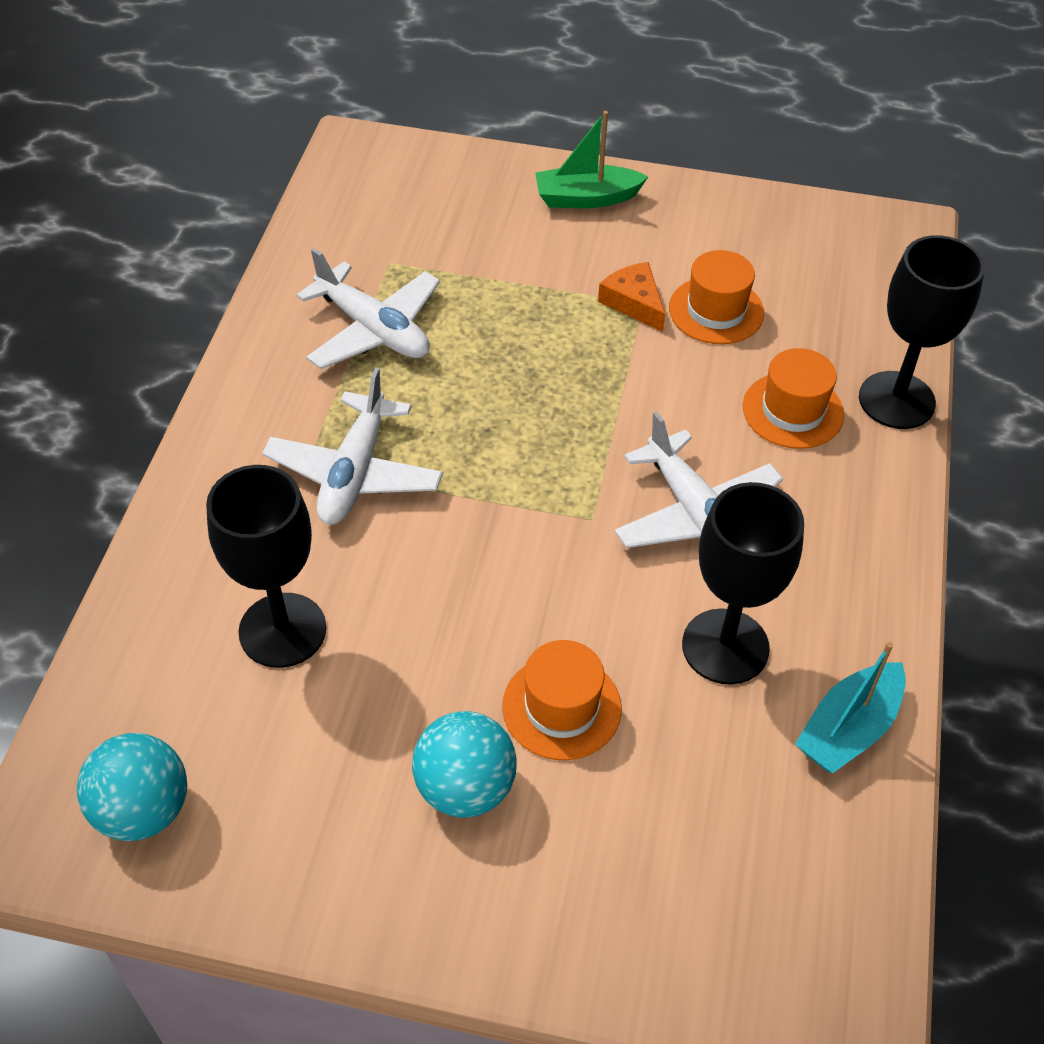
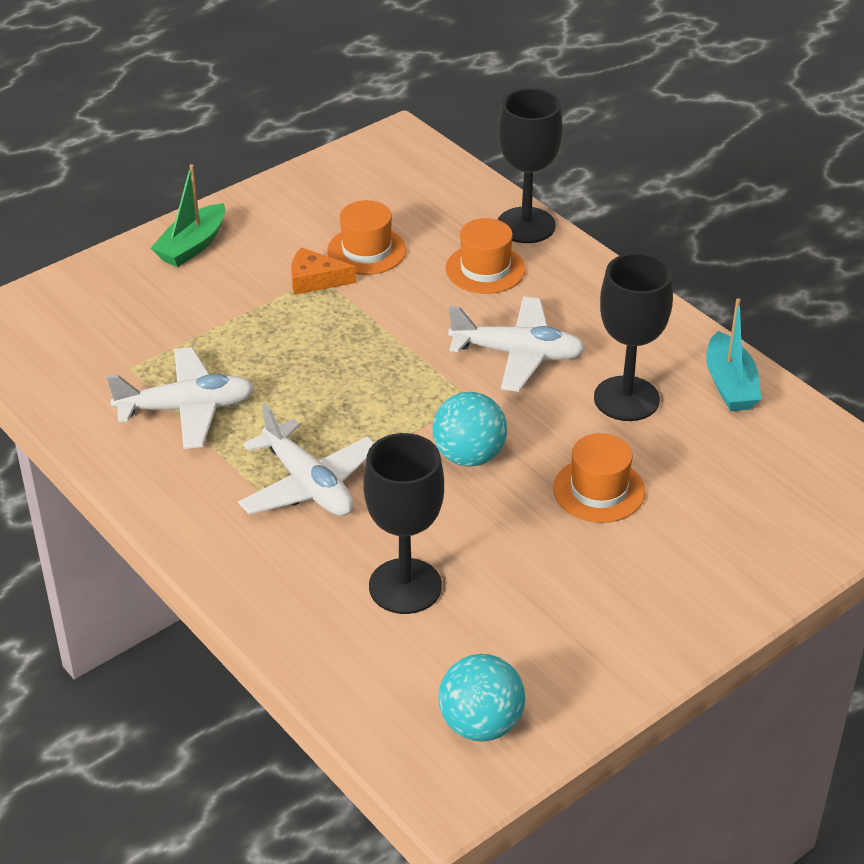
camera: 50 degrees left, 10 degrees down
(465, 787) = (614, 563): turquoise ball -> turquoise ball (469, 456)

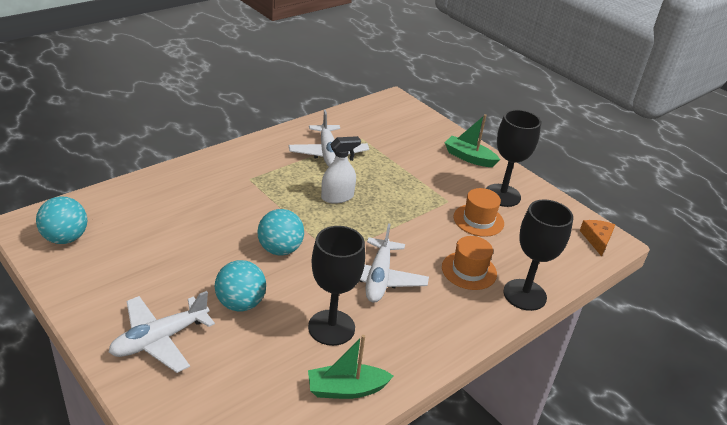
camera: 85 degrees right, 5 degrees down
(308, 484) = (263, 190): white plane -> white plane (160, 339)
(315, 280) = (445, 199): orange cheese -> orange cheese (597, 239)
(321, 396) = (337, 197): none -> white spray bottle
(405, 586) = (176, 218): black goblet -> black goblet (502, 195)
(599, 490) = (240, 303): orange hat -> turquoise ball
(730, 385) = (346, 389): turquoise boat -> green boat

